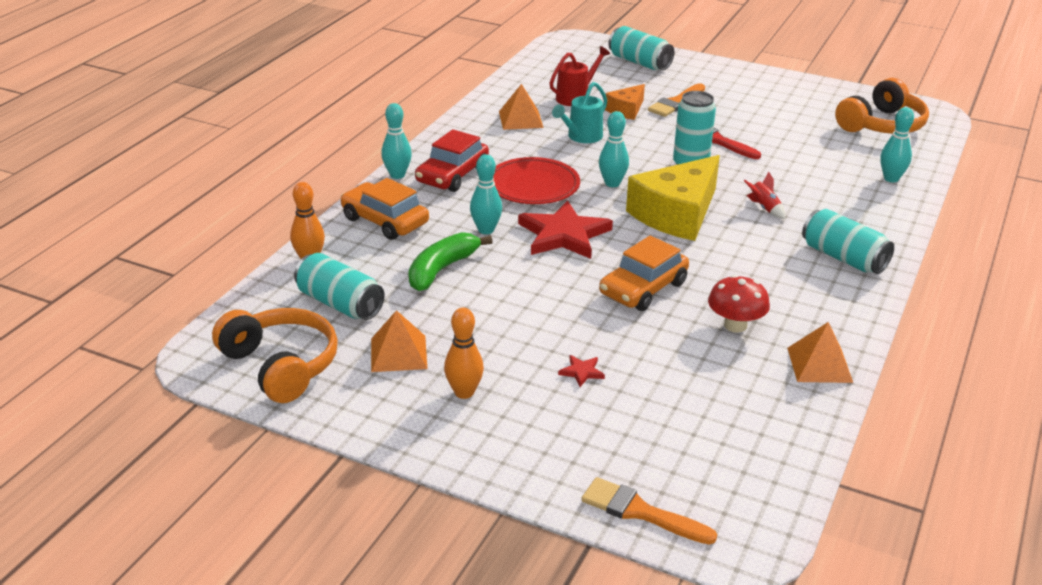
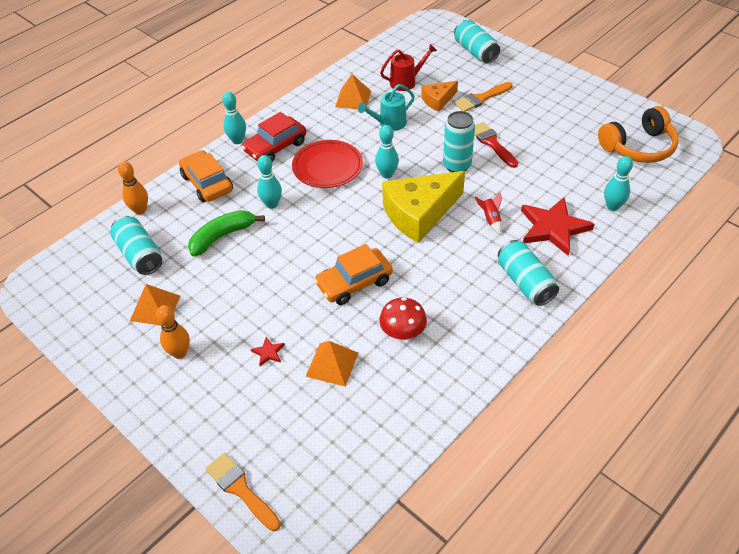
camera: 20 degrees right, 15 degrees up
(281, 366) = (76, 302): orange headphones -> none
(563, 235) = (324, 219): red star -> red star (553, 228)
(819, 365) = (445, 385): orange pyramid -> orange pyramid (332, 364)

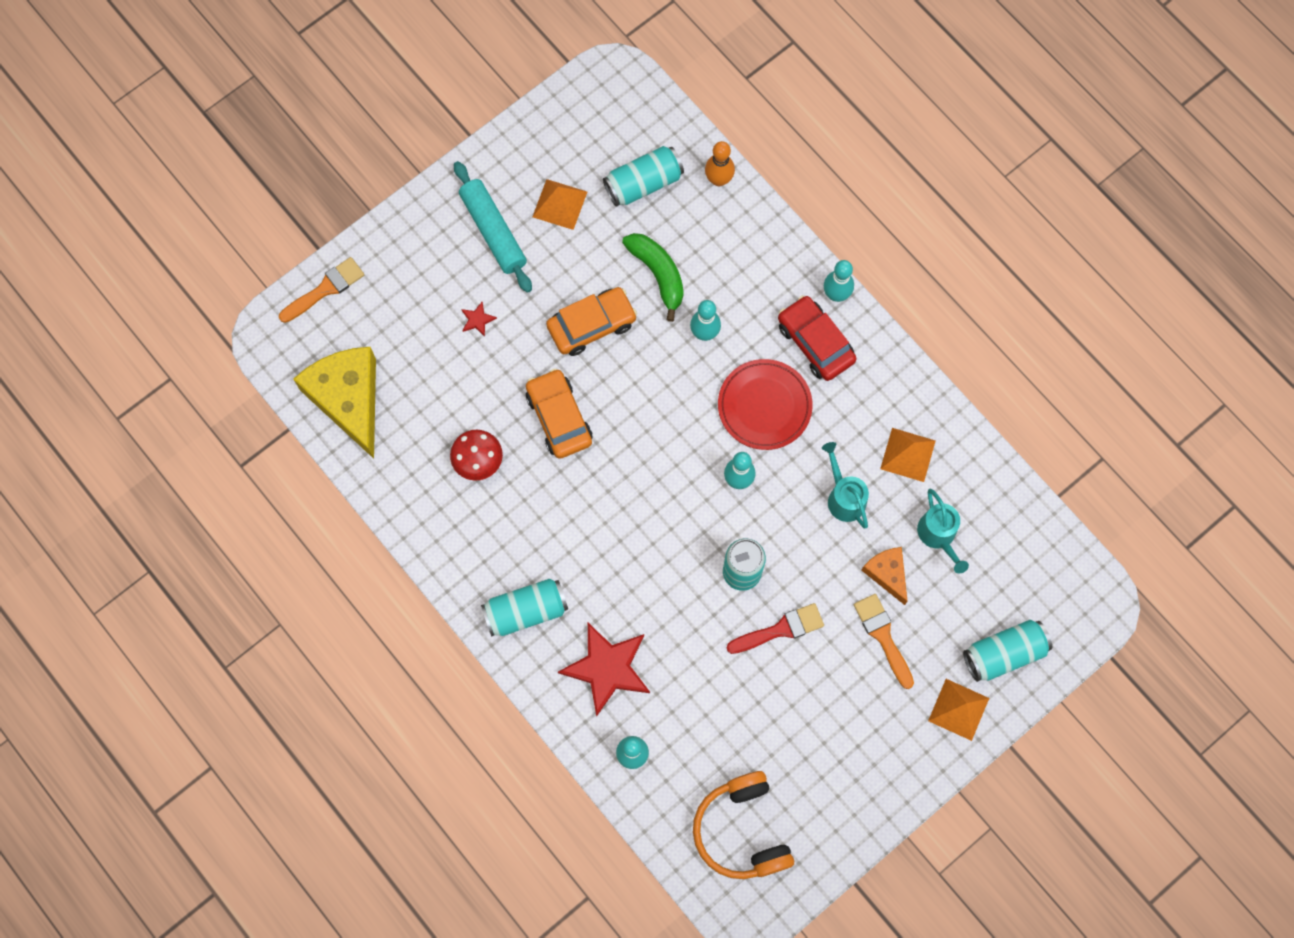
camera: 95 degrees right, 25 degrees up
(180, 353) = (493, 231): orange bowling pin -> turquoise rolling pin
(207, 183) = (756, 256): orange car -> orange car (591, 325)
(332, 364) = (450, 383): orange pyramid -> orange pyramid (958, 709)
(406, 82) = (939, 536): red watering can -> turquoise watering can
(419, 214) = (659, 509): yellow cheese -> yellow cheese (348, 399)
(490, 219) = (634, 594): red rocket -> none

